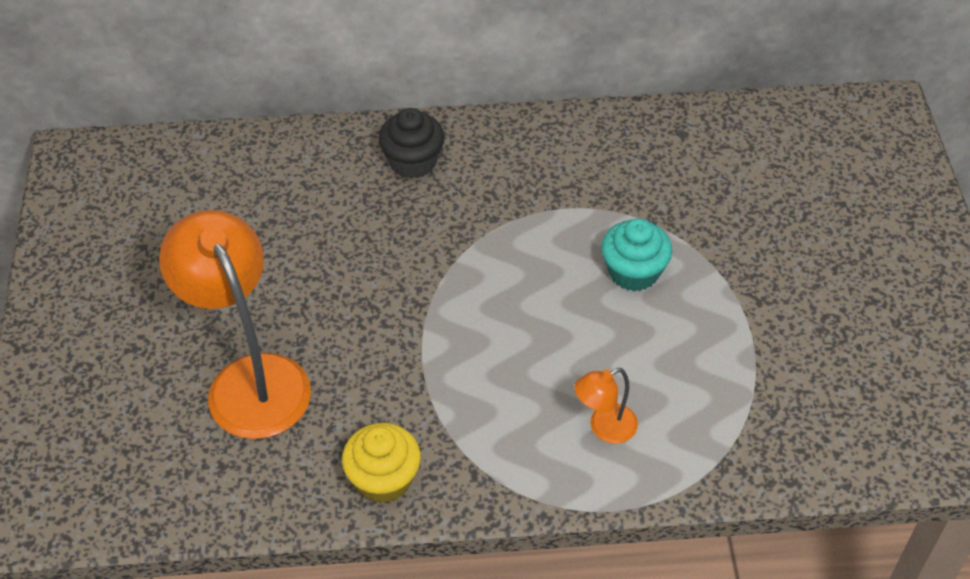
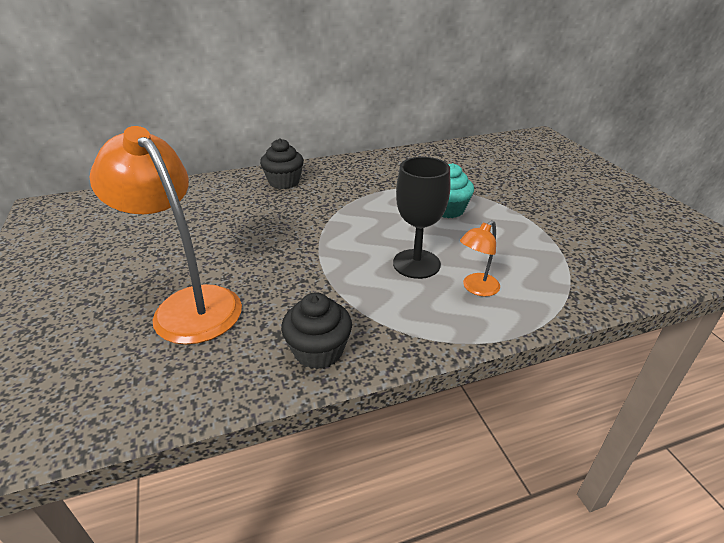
camera: 15 degrees left, 15 degrees down
(384, 479) = (318, 351): yellow cupcake -> black cupcake
(545, 370) = (416, 264): none -> black goblet

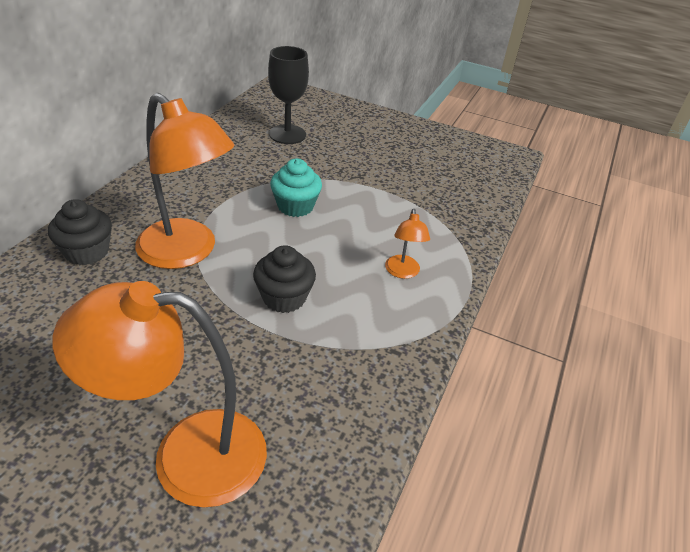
camera: 50 degrees left, 5 degrees up
(318, 351) = (363, 406): black cupcake -> black cupcake (284, 297)
(336, 205) = (187, 252): none -> orange lamp
(416, 264) = (336, 276): black goblet -> black goblet (287, 134)

